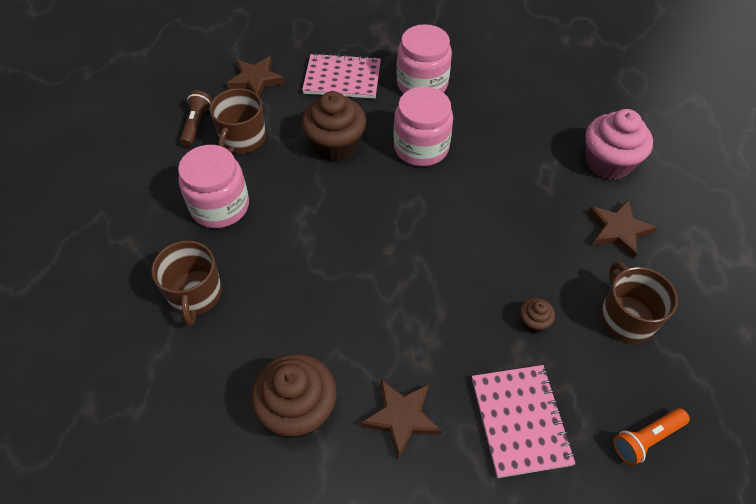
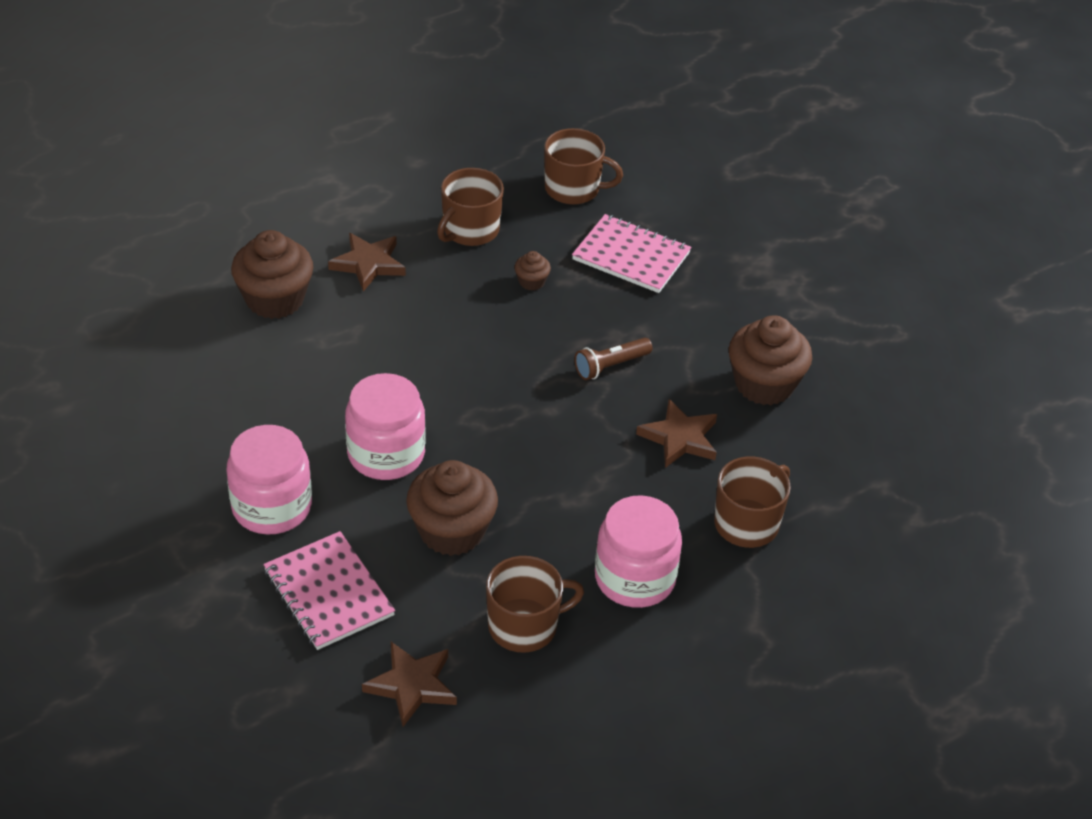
camera: 130 degrees left, 10 degrees down
(196, 124) = (545, 692): brown flashlight -> brown flashlight (611, 366)
(401, 417) = (702, 321): brown star -> brown star (679, 438)
(520, 421) = (631, 256): pink notebook -> pink notebook turned 75 degrees clockwise
(608, 162) = (275, 299): pink cupcake -> brown cupcake
(646, 439) = (573, 189): orange flashlight -> brown mug

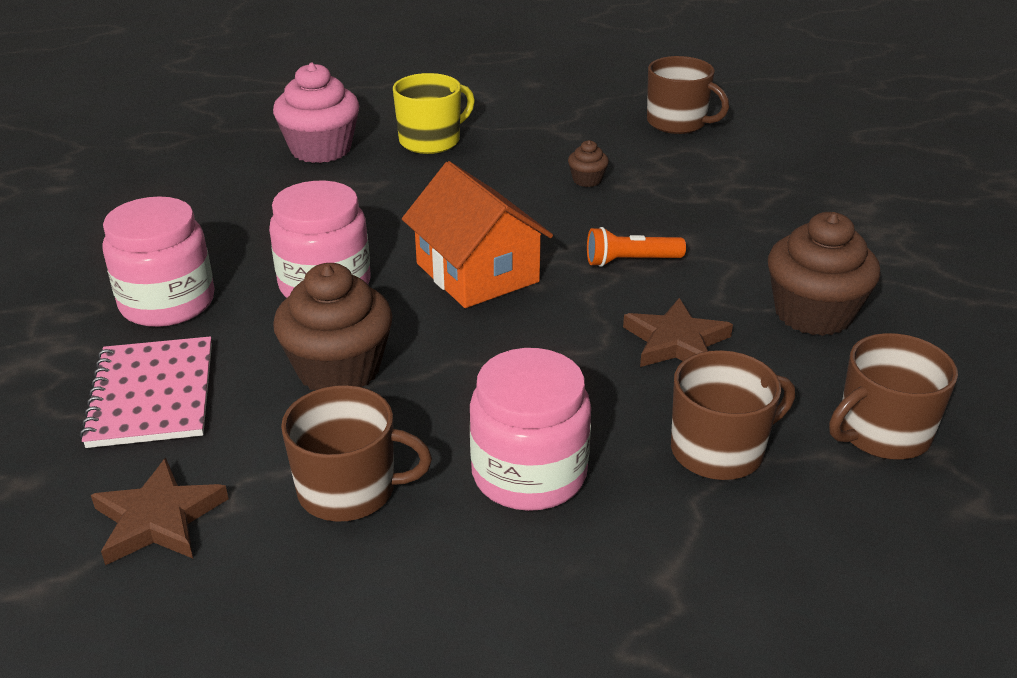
camera: 25 degrees right, 10 degrees down
(275, 299) = (321, 149): brown cupcake -> pink cupcake
(368, 264) = (431, 141): brown star -> yellow mug
(470, 230) = (550, 134): brown mug -> brown mug (882, 433)
(499, 409) = (477, 273): none -> orange house
(611, 366) = (631, 261): brown flashlight -> orange flashlight
(631, 256) = (709, 179): pink notebook -> none

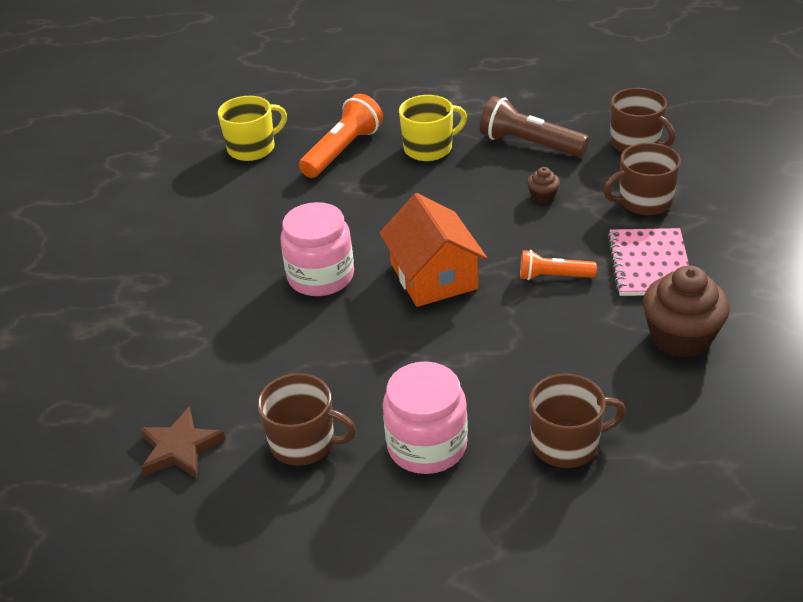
camera: 15 degrees right, 5 degrees up
(152, 395) = (188, 355): pink notebook -> pink notebook (649, 264)
(167, 303) = (209, 282): pink jar -> none
(201, 153) = (252, 148): none -> yellow mug
(321, 149) = (342, 151): pink cupcake -> orange flashlight
(339, 369) = (316, 349): brown cupcake -> none
(553, 130) = (530, 144): none -> brown flashlight
(676, 342) = (565, 351): brown star -> none
(882, 433) = (693, 444): brown mug -> brown mug (644, 201)

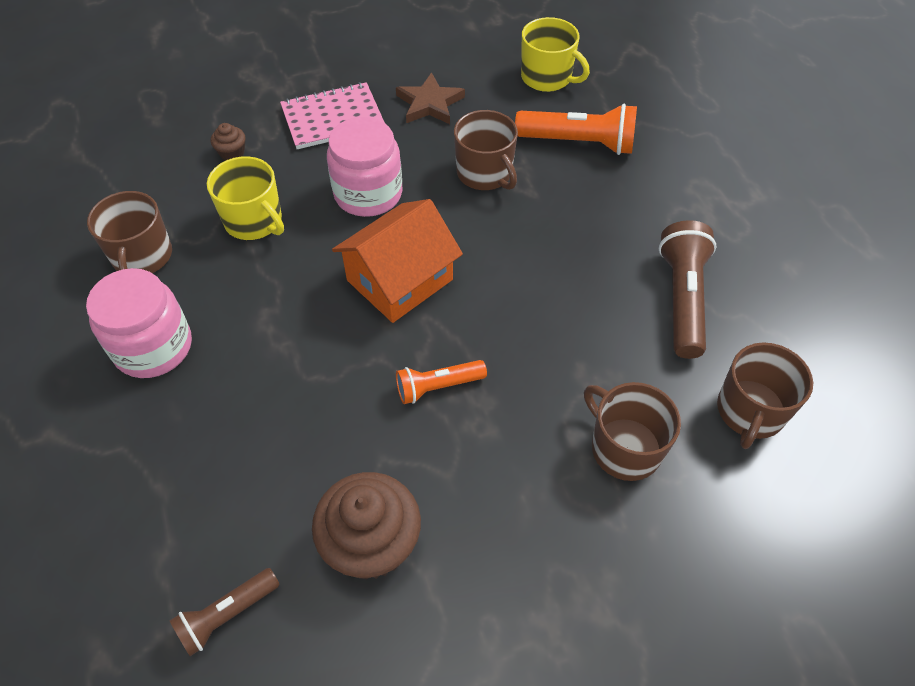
camera: 65 degrees right, 15 degrees up
(180, 448) = (123, 180): brown star -> brown star (429, 103)
(429, 148) = (622, 210): yellow mug -> yellow mug (254, 221)
(542, 196) = (583, 339): brown cupcake -> brown cupcake (232, 153)
(553, 276) = (438, 387): orange flashlight -> orange flashlight turned 90 degrees counterclockwise
(567, 443) = (175, 464): brown mug -> brown mug (485, 173)
(649, 264) = (497, 481): pink notebook -> pink notebook (333, 118)
(719, 427) = (227, 615): none -> brown flashlight

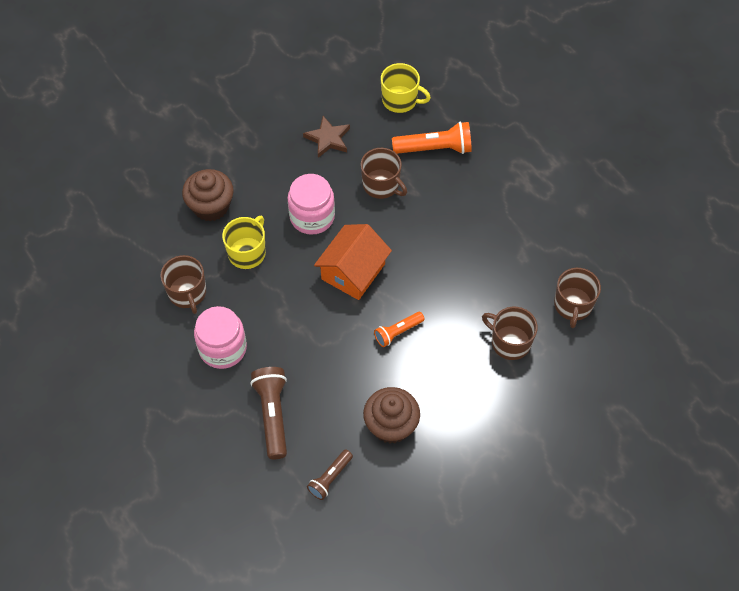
camera: 15 degrees left, 5 degrees up
(232, 153) = (211, 206): brown cupcake -> brown cupcake, size x2.18
(254, 221) = (247, 252): yellow mug -> yellow mug turned 90 degrees counterclockwise
(333, 118) = (267, 164): pink notebook -> none
(682, 299) = (522, 245): brown flashlight -> brown flashlight (272, 415)

